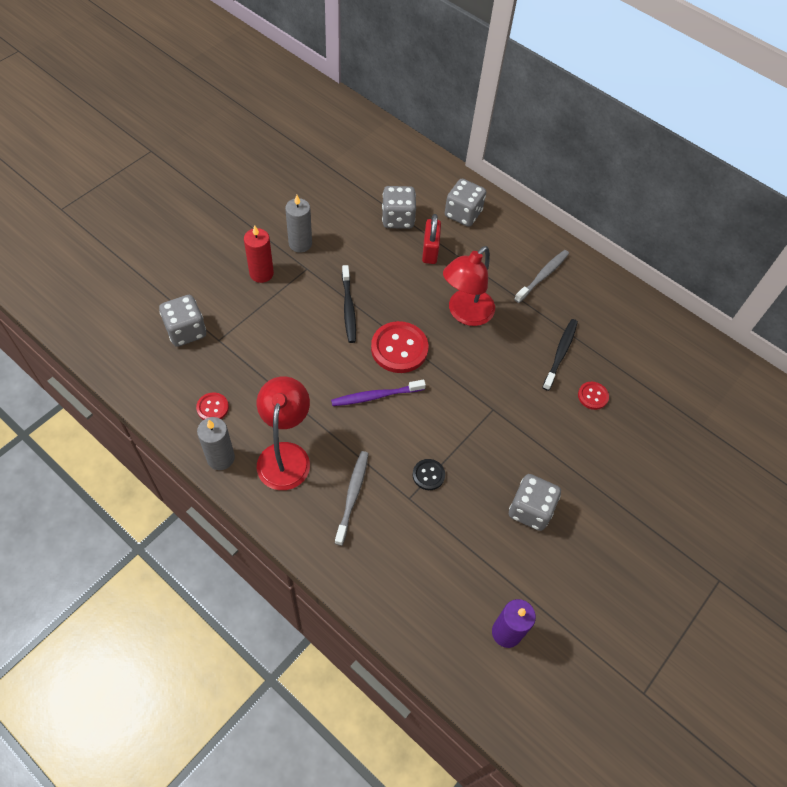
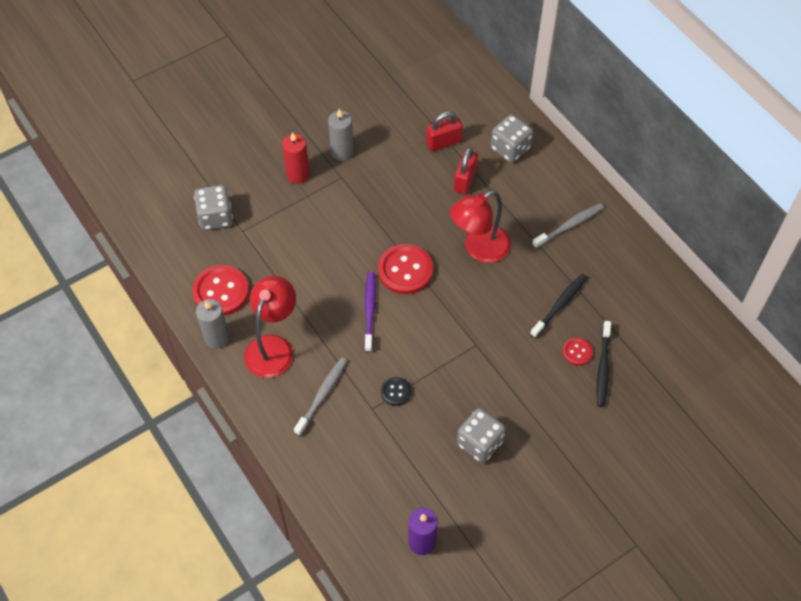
camera: 20 degrees right, 0 degrees up
(212, 408) = (221, 292): red button -> red button, size x1.92
(348, 308) = (369, 223): black toothbrush -> black toothbrush (603, 368)
(376, 396) = (370, 310): purple toothbrush -> purple toothbrush turned 90 degrees clockwise
(398, 219) = (443, 142): grey dice -> red padlock

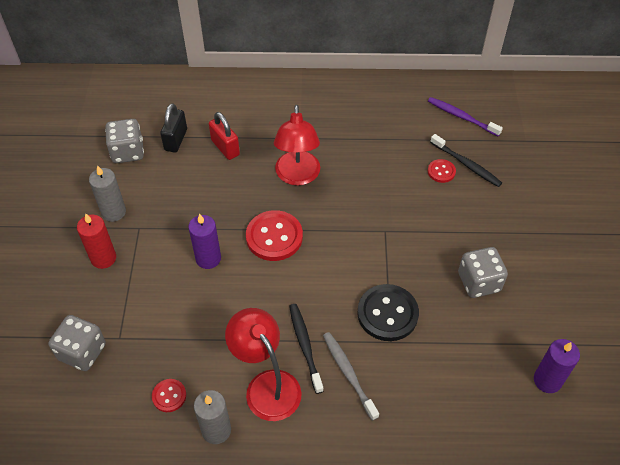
camera: 55 degrees left, 5 degrees down
(221, 292) = (169, 396): red button -> red button, size x0.52
(350, 240) = (208, 258): none -> purple candle
(370, 310) = (292, 286): purple toothbrush -> purple toothbrush (461, 117)
(396, 392) = (387, 314): black button -> black button, size x1.92
(443, 142) = (176, 140): red padlock -> black padlock
(510, 148) = (223, 104): grey dice -> grey dice (128, 152)
(560, 305) = (391, 157): black toothbrush -> black toothbrush (305, 346)
(569, 225) = (326, 111): grey toothbrush -> none

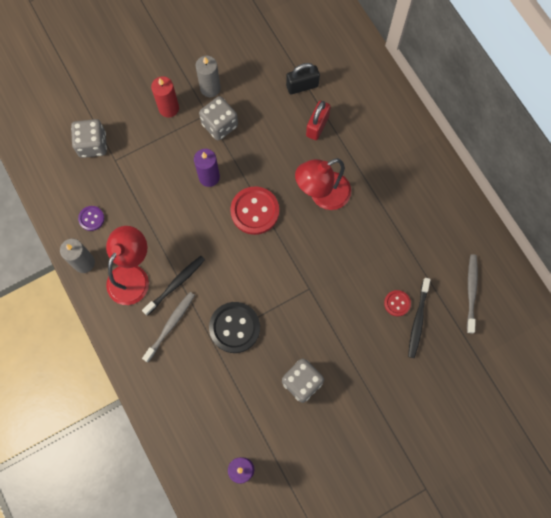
camera: 60 degrees right, 20 degrees up
(128, 152) = (269, 60): grey dice -> grey dice (219, 125)
(169, 396) = (91, 218): red button -> purple button
(461, 117) = (471, 292): purple toothbrush -> grey toothbrush

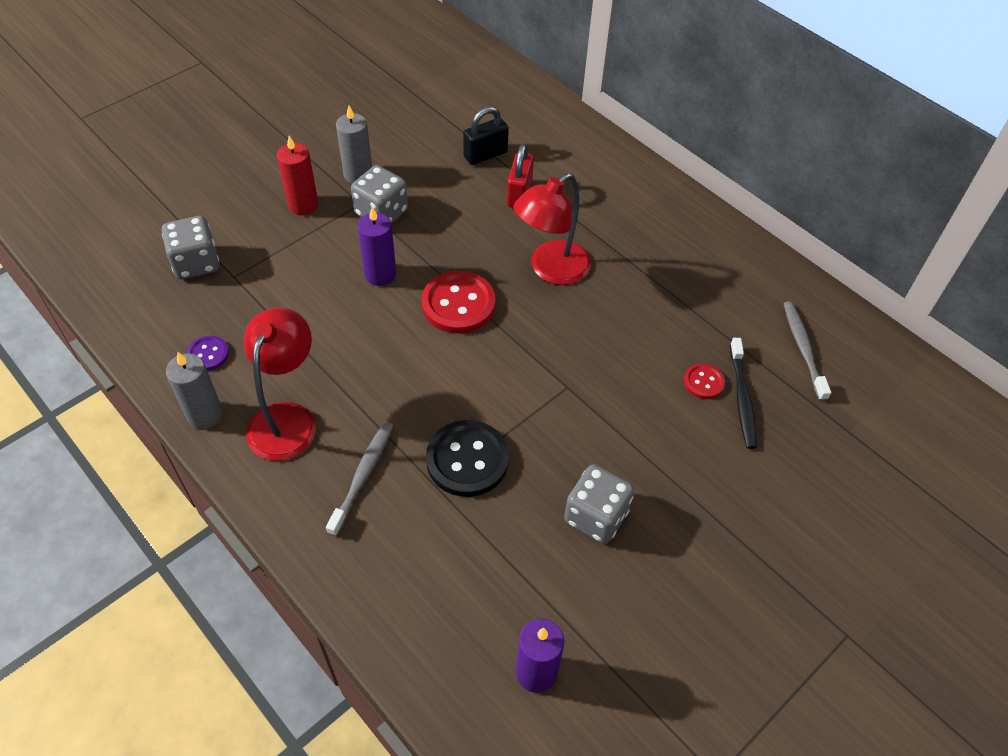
camera: 15 degrees left, 20 degrees down
(176, 284) = (359, 417): black toothbrush -> none

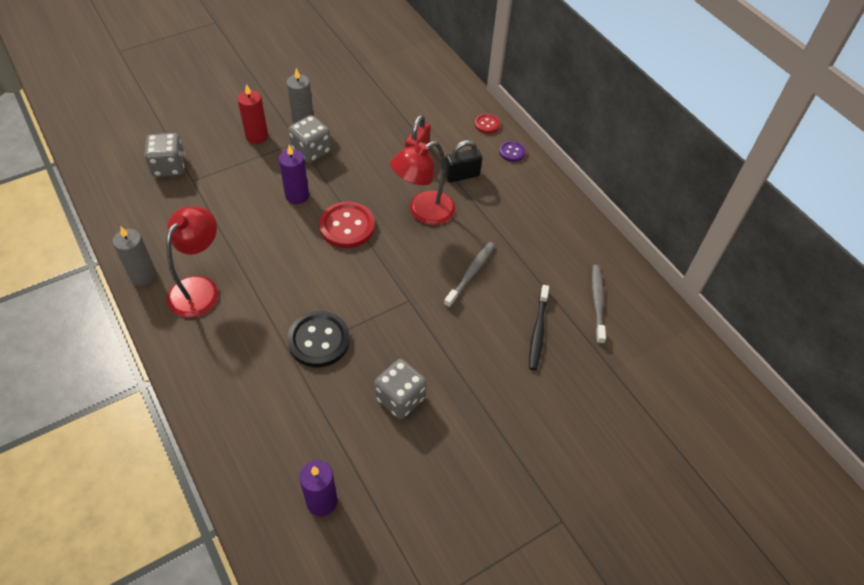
camera: 10 degrees right, 0 degrees up
(208, 354) = (158, 233): purple button -> purple button (512, 152)
(363, 476) = (241, 338): grey toothbrush -> grey toothbrush (471, 274)
(485, 155) = (401, 119): black padlock -> black padlock (462, 175)
(703, 382) = (512, 314): red button -> red button (487, 124)

